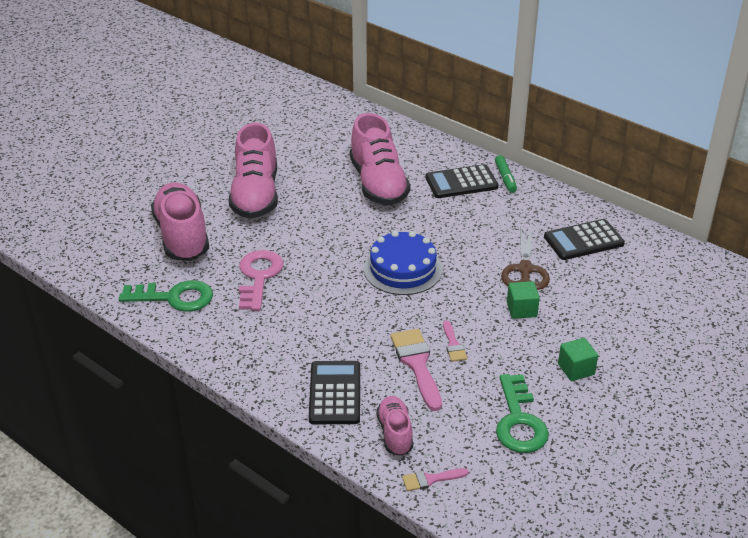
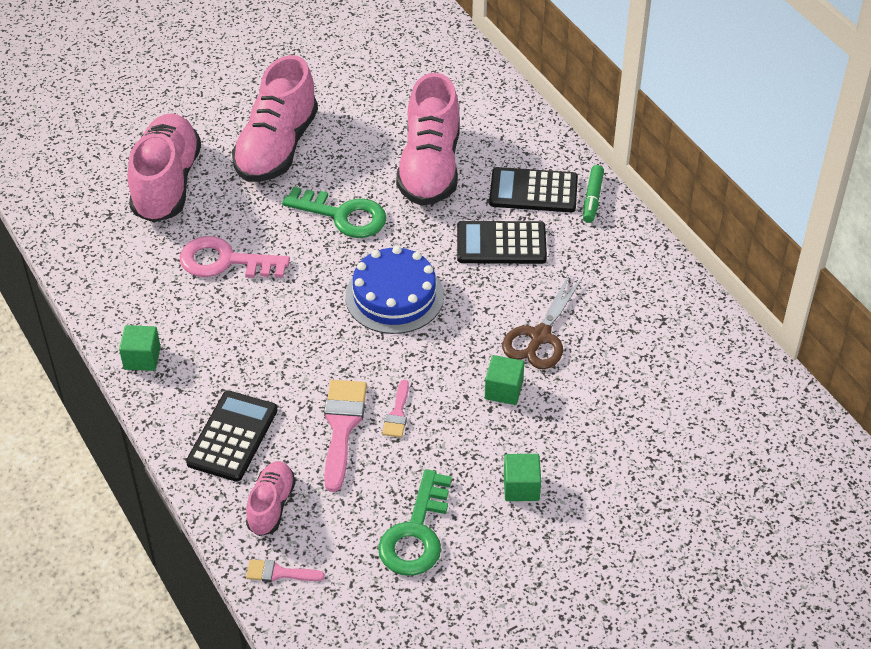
camera: 20 degrees right, 10 degrees up
(174, 297) = (120, 264): green key -> green key (343, 215)
(229, 357) = (142, 358): none -> green cube
(259, 277) = (225, 261): pink key -> pink key turned 105 degrees counterclockwise
(583, 240) = (637, 315): black calculator -> black calculator (501, 244)

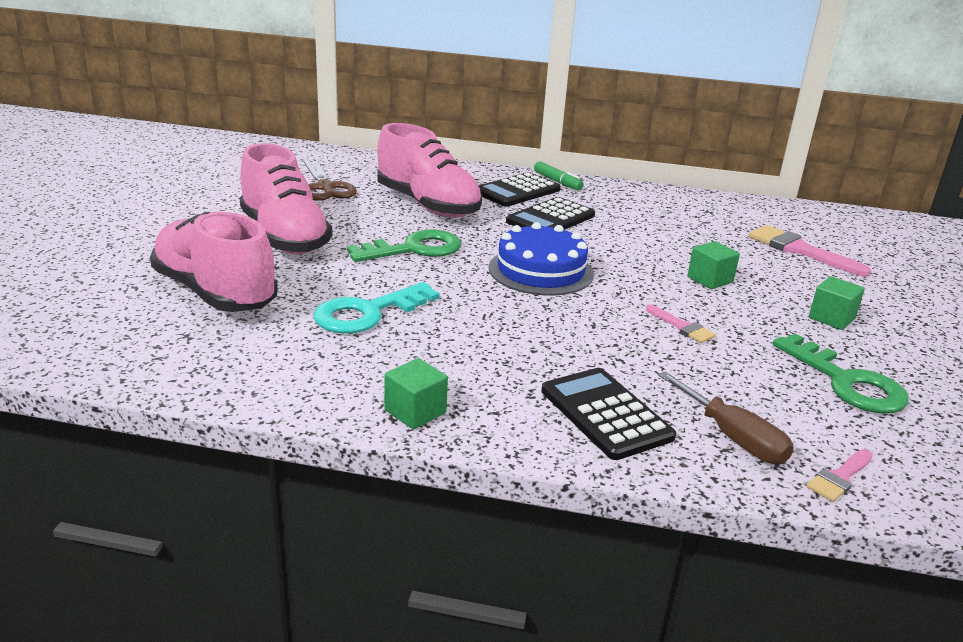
camera: 50 degrees left, 20 degrees down
(225, 261) = (368, 313): pink key -> turquoise key
(271, 506) = (732, 437): pink shoe -> brown screwdriver
(342, 427) = (667, 356): pink brush -> pink brush (800, 250)
(540, 336) = (669, 246): brown scissors -> brown scissors (325, 188)

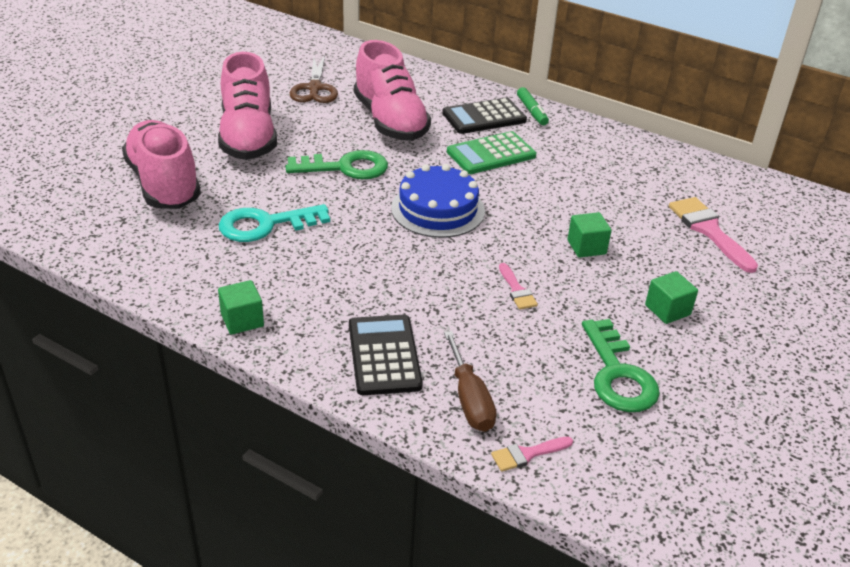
camera: 20 degrees right, 10 degrees up
(551, 219) = (491, 154): black calculator -> green calculator

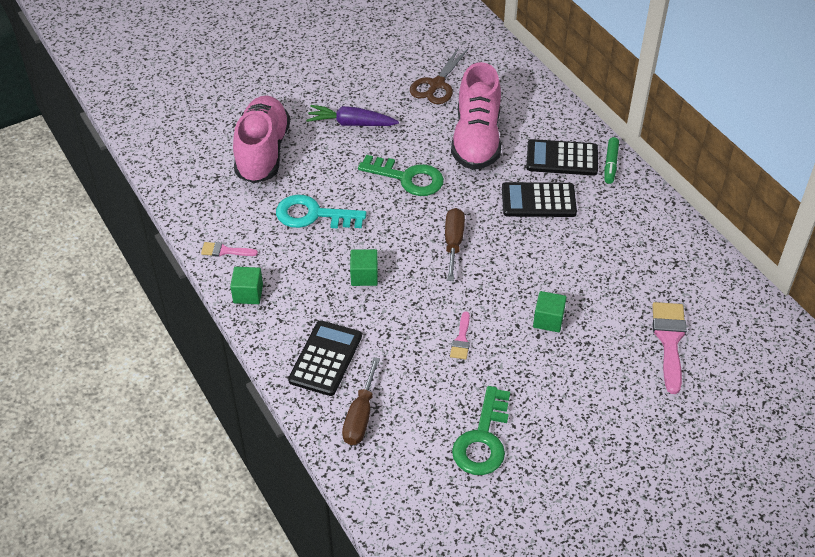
camera: 30 degrees right, 10 degrees up
(248, 137) = (351, 123): pink shoe -> purple carrot
(438, 209) = (453, 243): blue cake -> brown screwdriver
(491, 154) = (538, 201): green calculator -> black calculator
(527, 454) = (370, 473): pink brush -> pink brush (225, 251)
(667, 310) = (568, 401): green cube -> green cube (364, 276)

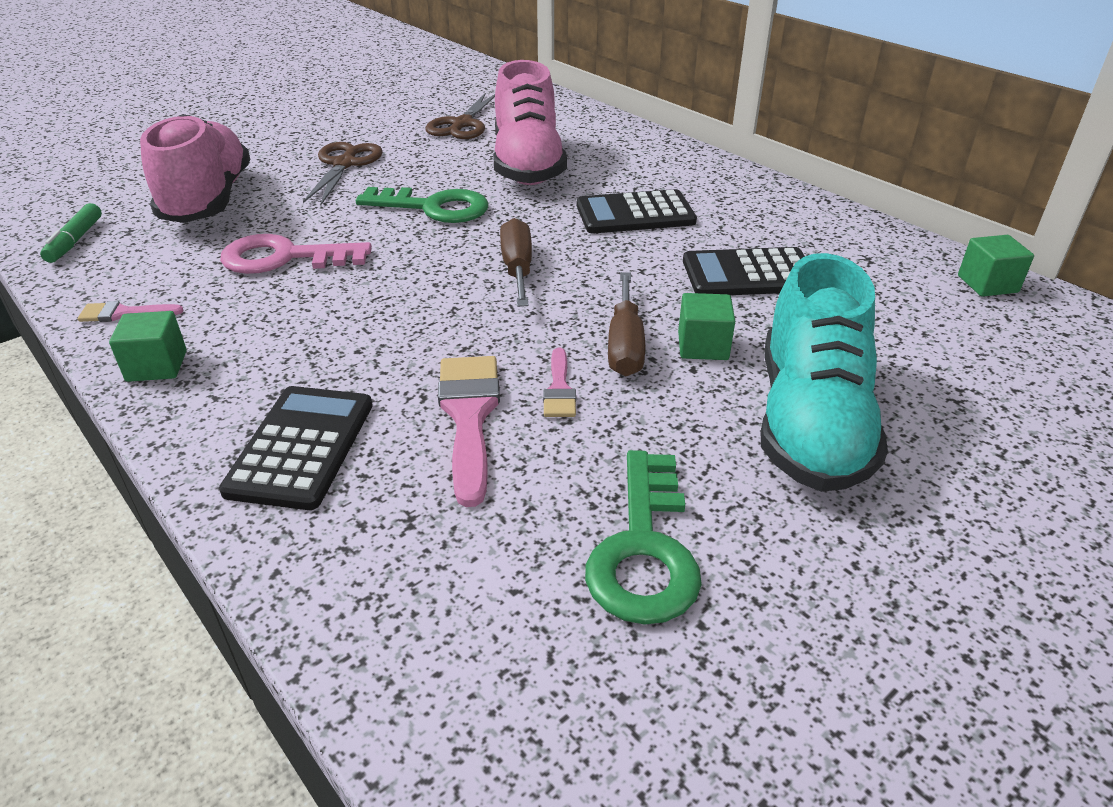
camera: 10 degrees left, 10 degrees down
(313, 215) = (284, 258): turquoise key -> pink key
(351, 123) = (345, 164): purple carrot -> brown scissors
(360, 416) = (376, 540): brown screwdriver -> brown screwdriver (625, 345)
(364, 276) = (372, 321): green cube -> green cube (987, 284)
(562, 158) = (653, 172): black calculator -> black calculator (749, 274)
(589, 380) = (810, 422): none -> turquoise shoe
(610, 164) = (722, 173): green marker -> green marker (75, 241)
(669, 341) = (916, 351): pink brush -> pink brush (469, 416)

